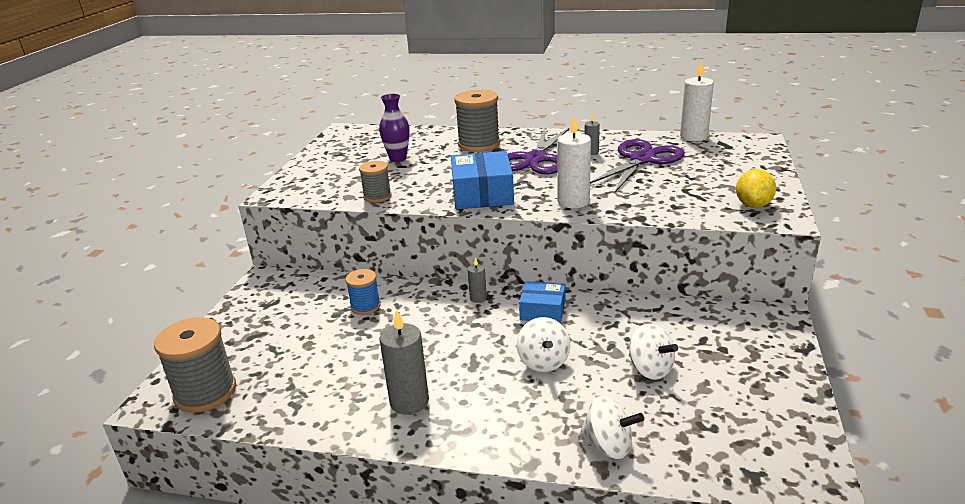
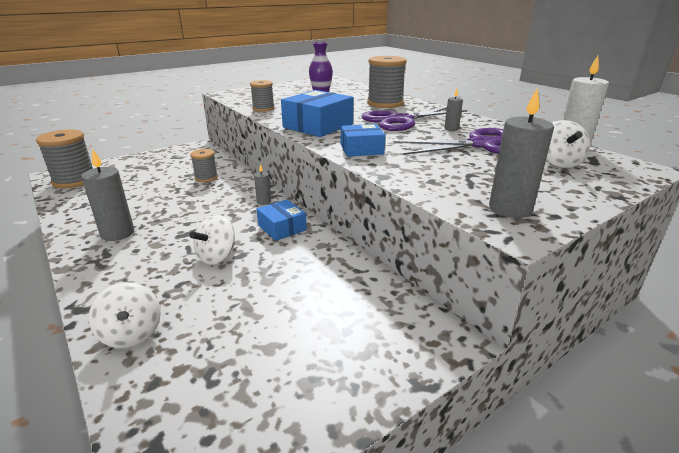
camera: 40 degrees right, 0 degrees up
(365, 306) = (206, 178): blue spool -> grey spool
(573, 201) = (361, 149): white candle -> blue box
(650, 369) = (264, 306): white spinning top -> white spinning top (559, 163)
(753, 205) = (510, 209): yellow lemon -> grey candle

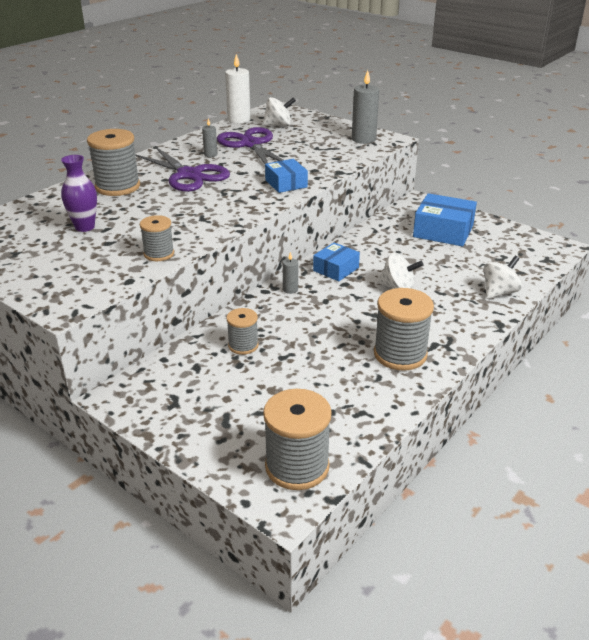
camera: 105 degrees left, 5 degrees up
(117, 233) = (400, 354): grey candle -> grey spool
(318, 126) = (224, 210): blue box -> blue box (443, 231)

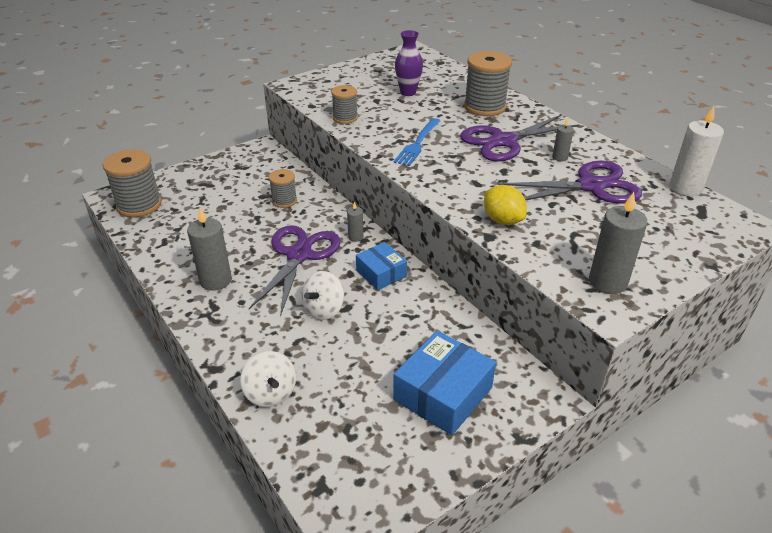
camera: 105 degrees right, 5 degrees up
(206, 209) = (418, 143): none -> blue fork
(278, 125) = (665, 216): white spinning top -> none
(286, 183) = (464, 194): blue box -> none
(315, 169) = (502, 220): none -> yellow lemon
(334, 315) = (299, 255): none -> purple scissors
(400, 354) = (215, 280): grey spool -> grey candle

